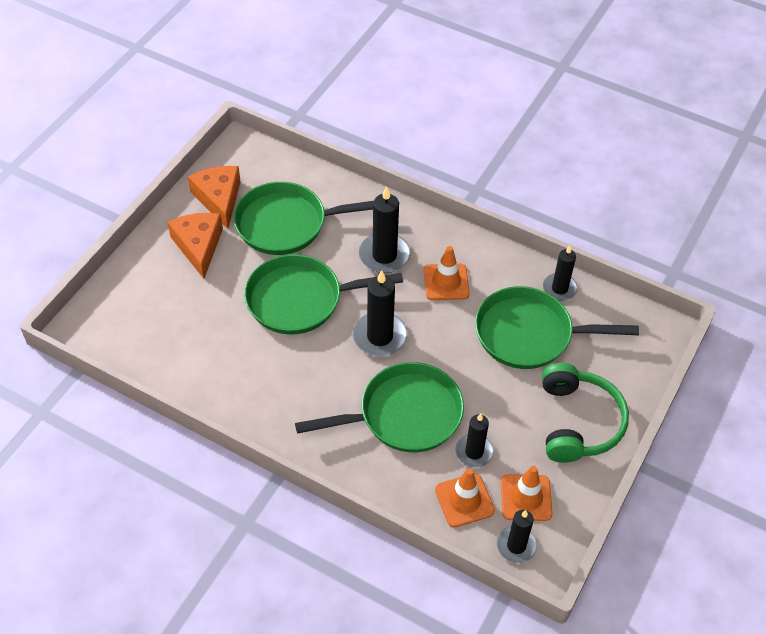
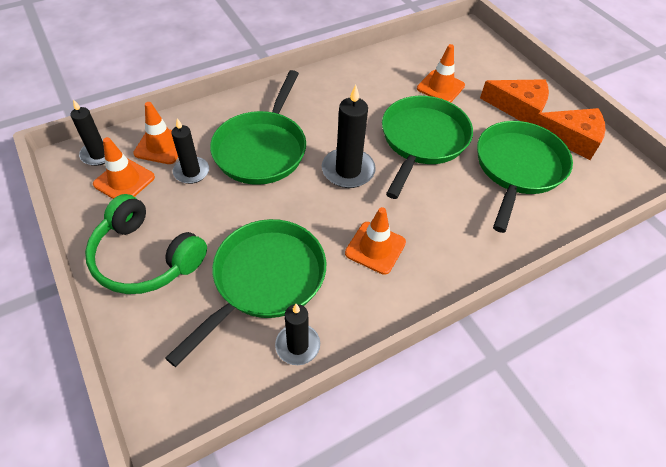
camera: 120 degrees right, 0 degrees up
(207, 315) = (440, 87): none -> orange traffic cone
(384, 255) = (439, 218): black candle -> none

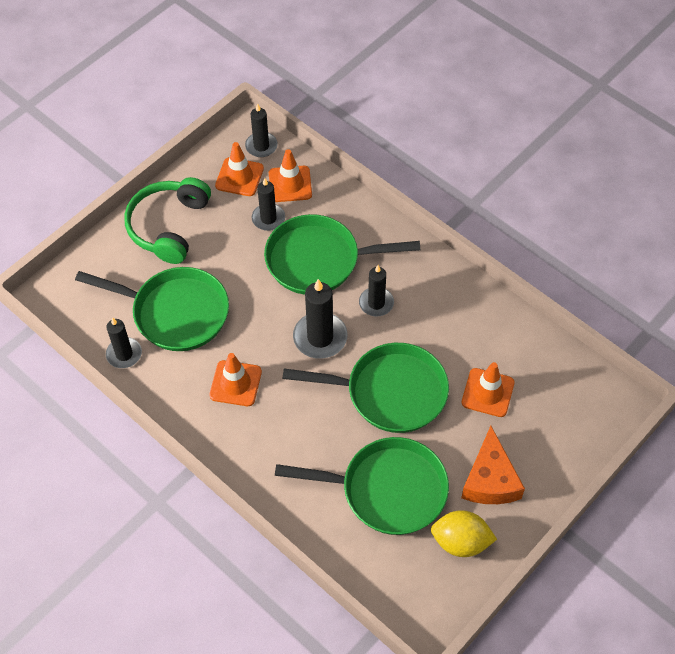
camera: 75 degrees right, 5 degrees up
(328, 124) = (376, 303): none -> black candle
(571, 138) = (461, 542): orange cheese -> yellow lemon

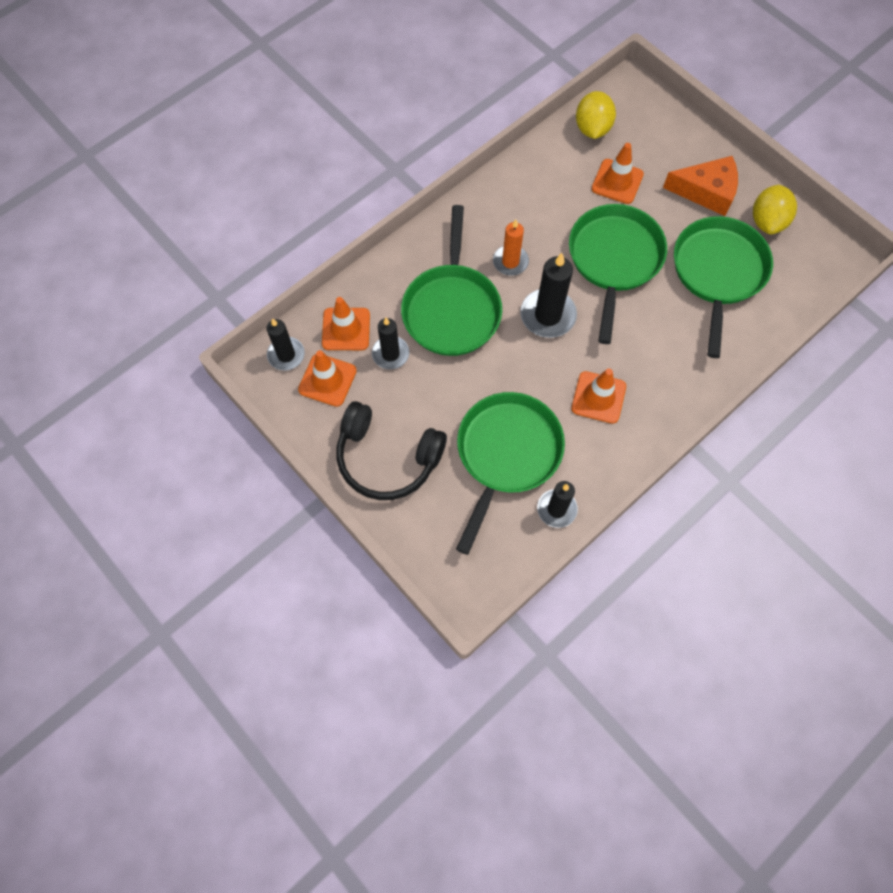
camera: 85 degrees left, 10 degrees up
(168, 226) = (387, 458): green headphones -> black headphones
(376, 303) = (510, 262): black candle -> orange candle
(553, 367) = (592, 128): none -> yellow lemon

